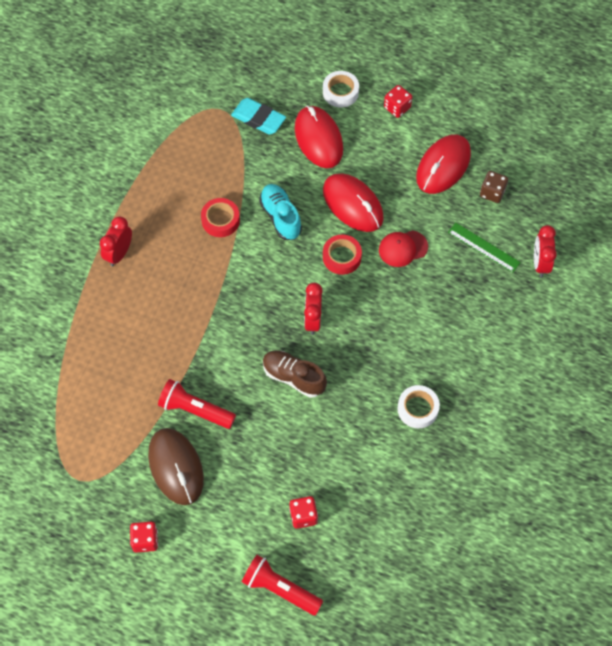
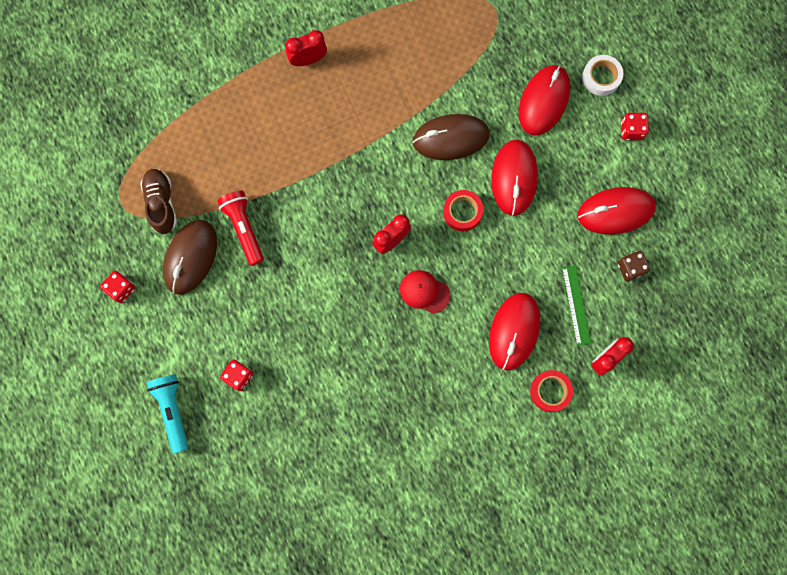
camera: 45 degrees right, 15 degrees up
(220, 220) = (405, 100): red tape -> red tape (550, 391)
(258, 119) = (515, 43): turquoise eraser -> none
(280, 589) = (172, 410): red flashlight -> turquoise flashlight
(281, 217) = (451, 138): turquoise shoe -> brown mouse
(293, 377) = (334, 270): brown shoe -> brown shoe (161, 203)
(402, 248) = (514, 248): red cap -> red cap (424, 292)
(417, 409) = (396, 379): white tape -> none
(462, 302) = (514, 331): none -> red mouse

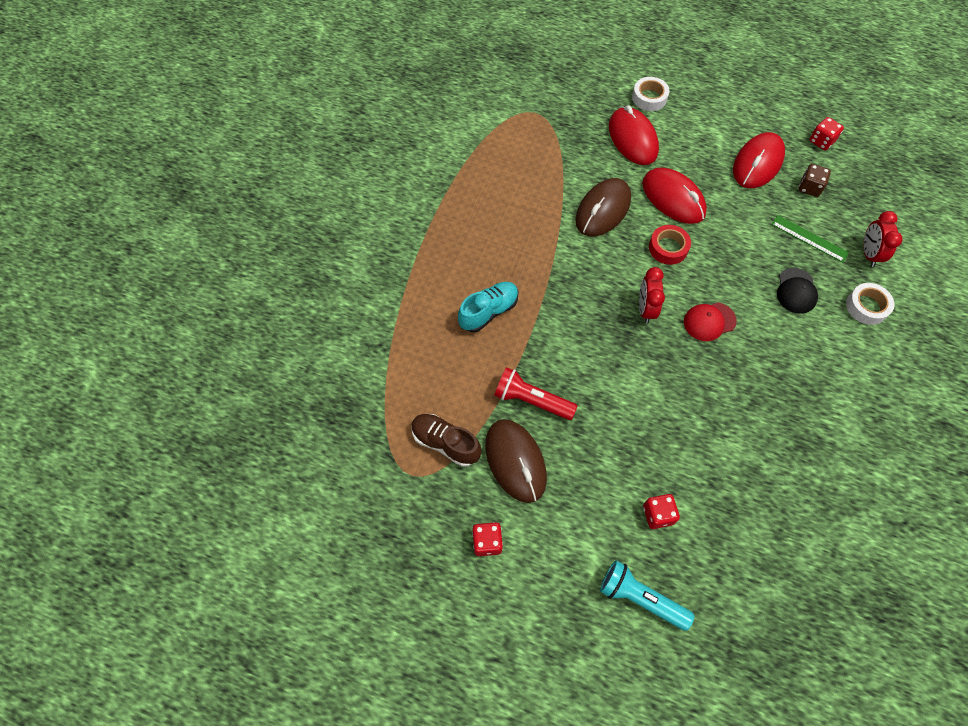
camera: 45 degrees left, 15 degrees down
(284, 140) = (488, 312): none -> turquoise shoe
(308, 59) = (444, 244): red clock -> none
(514, 331) = (796, 291): red mouse -> black cap
(550, 391) = (866, 307): red tape -> white tape
(631, 130) = (705, 111): red dice -> red dice (821, 141)

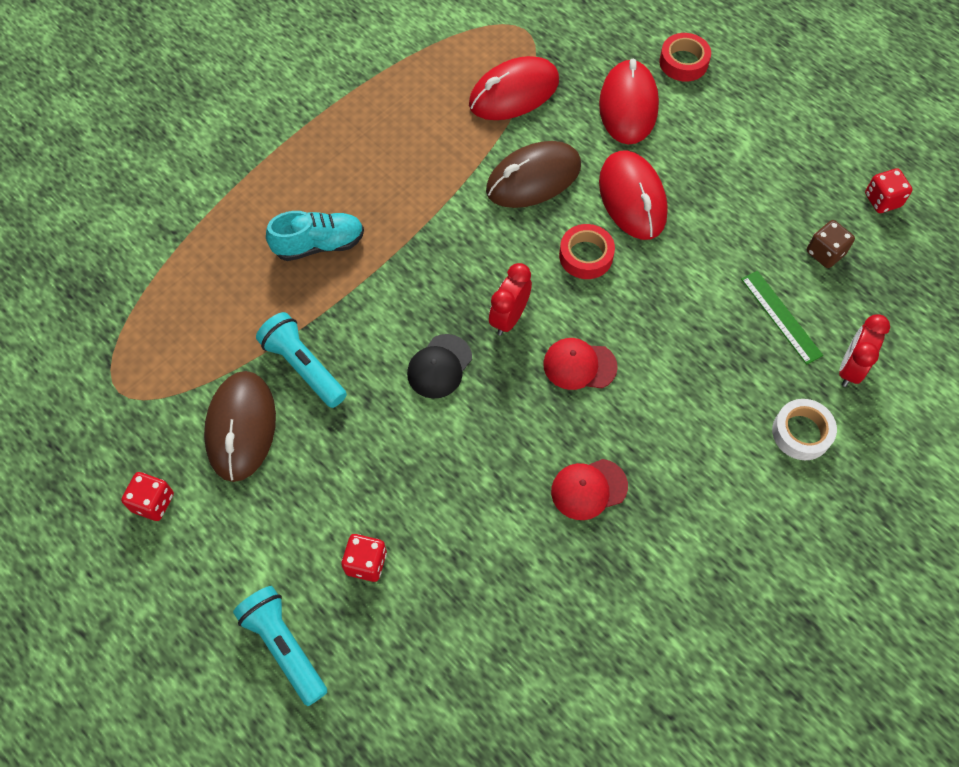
camera: 25 degrees right, 0 degrees up
(446, 443) = (177, 372): brown shoe -> none
(531, 400) = (304, 367): red flashlight -> turquoise flashlight
(649, 98) = (683, 62): white tape -> red tape
(757, 163) = (774, 196): red mouse -> red mouse (514, 93)
(765, 399) = (588, 489): none -> red cap
(796, 291) = (718, 374): black cap -> black cap (439, 366)

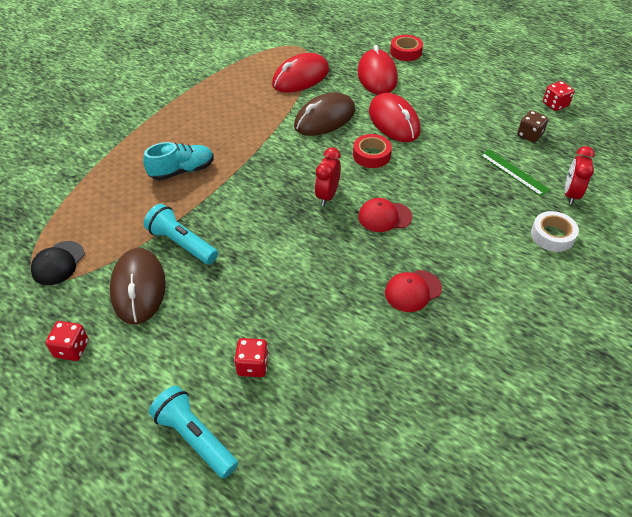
camera: 10 degrees left, 15 degrees down
(439, 366) = (283, 230): black cap -> black cap (58, 263)

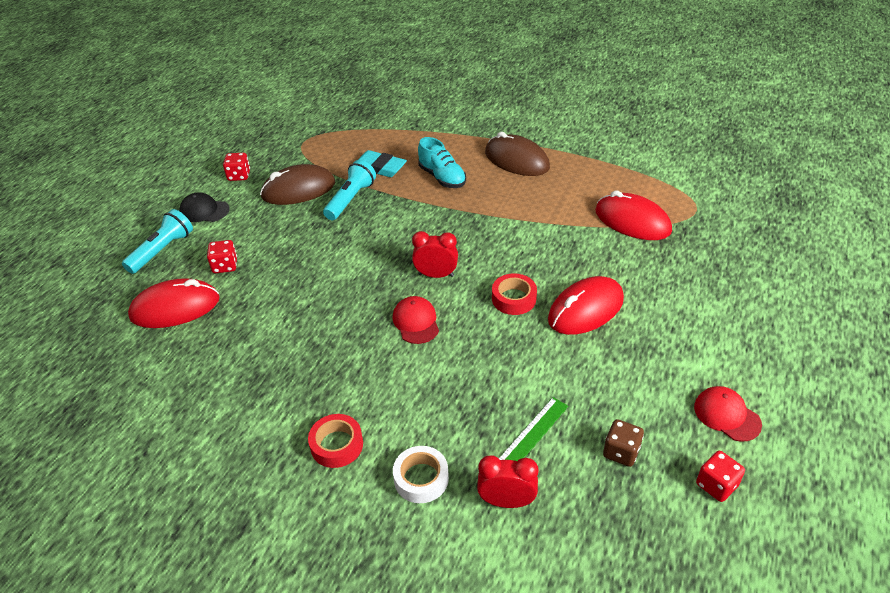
camera: 80 degrees right, 5 degrees down
(58, 263) = (318, 146): black cap -> black cap (204, 211)
(136, 214) = (379, 167): none -> turquoise eraser
(325, 119) = (563, 253): brown mouse -> brown mouse (516, 160)
(377, 76) = (674, 283): red mouse -> red mouse (175, 308)
(405, 52) = (749, 303): red tape -> red tape (337, 445)
(412, 291) = (315, 355): red cap -> red cap (726, 415)

